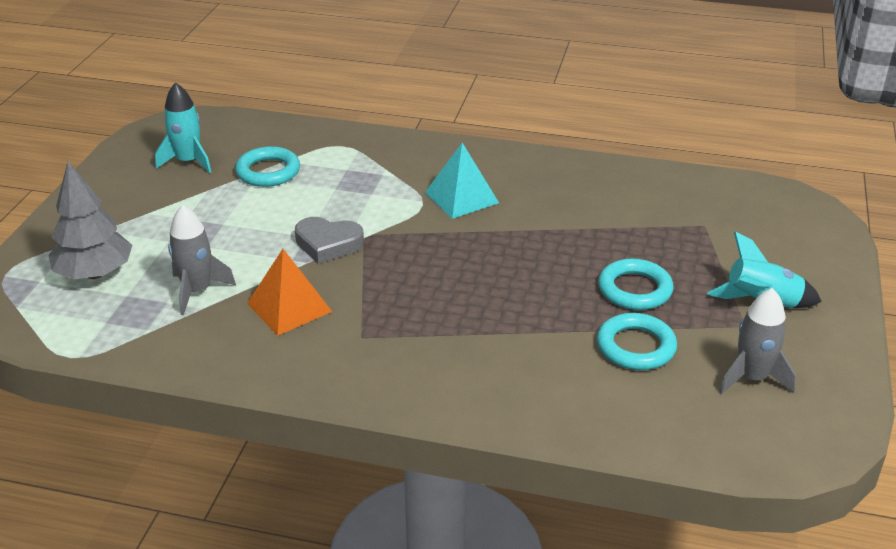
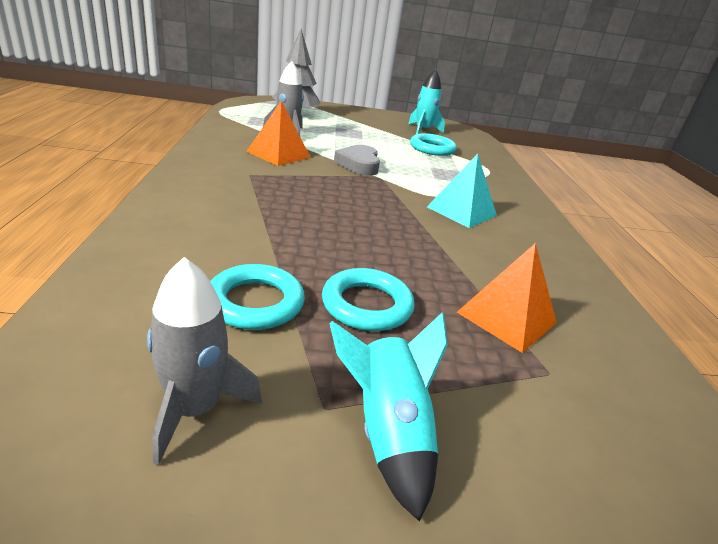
camera: 70 degrees right, 5 degrees down
(645, 224) = (506, 317): none -> orange pyramid

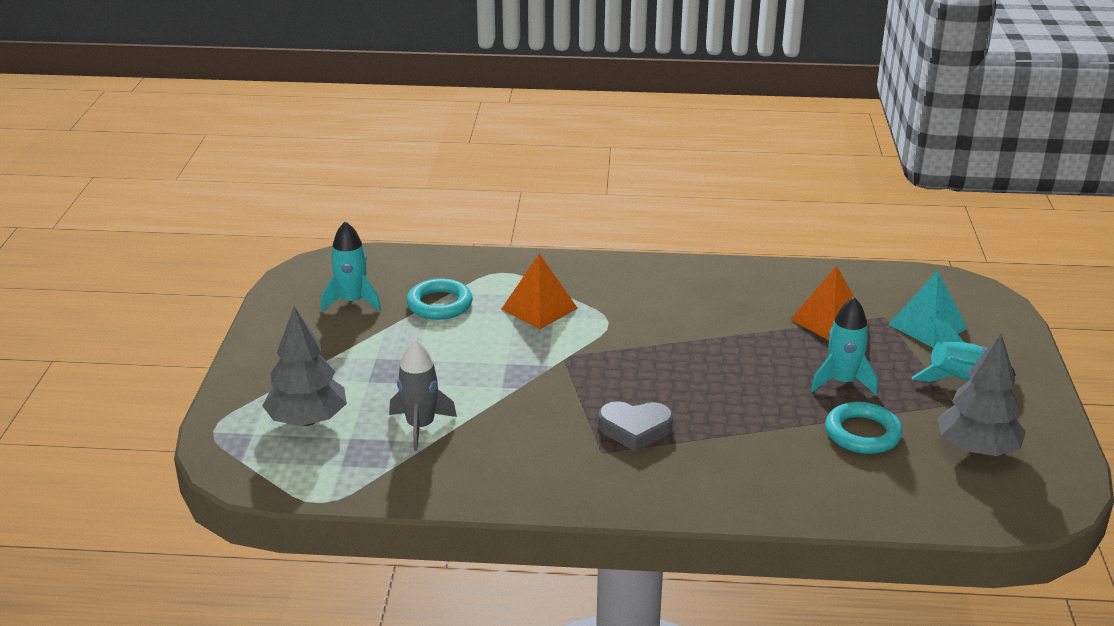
camera: 80 degrees left, 0 degrees up
(195, 409) = (976, 449): grey rocket -> grey tree
(278, 154) = (519, 432): orange pyramid -> orange pyramid (539, 308)
(359, 165) = (531, 369): grey heart -> grey heart (635, 429)
(367, 305) = (842, 382): turquoise ring -> turquoise rocket
(461, 211) = (644, 312): turquoise pyramid -> turquoise pyramid (927, 326)

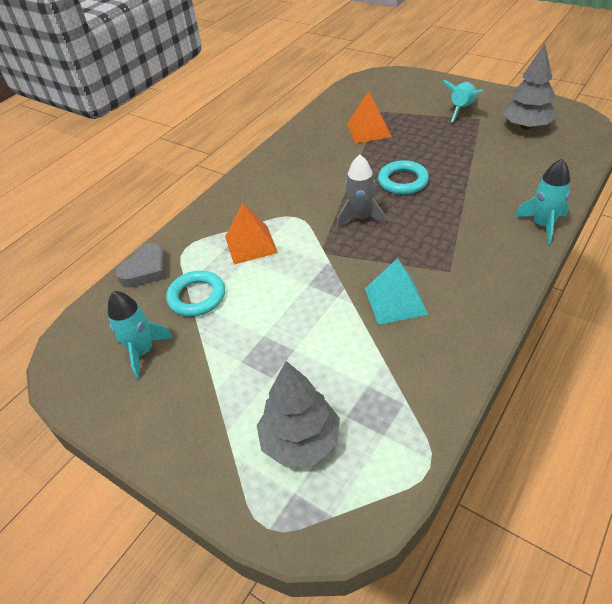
camera: 55 degrees left, 15 degrees up
(420, 426) = (359, 362): grey rocket -> grey rocket (361, 218)
(635, 429) = (433, 246): grey heart -> grey heart (145, 270)
(842, 382) = (434, 147): turquoise rocket -> turquoise rocket (542, 225)
(862, 433) = (490, 157): turquoise ring -> turquoise ring (403, 181)
(927, 326) = (400, 101): turquoise pyramid -> turquoise pyramid (395, 301)

